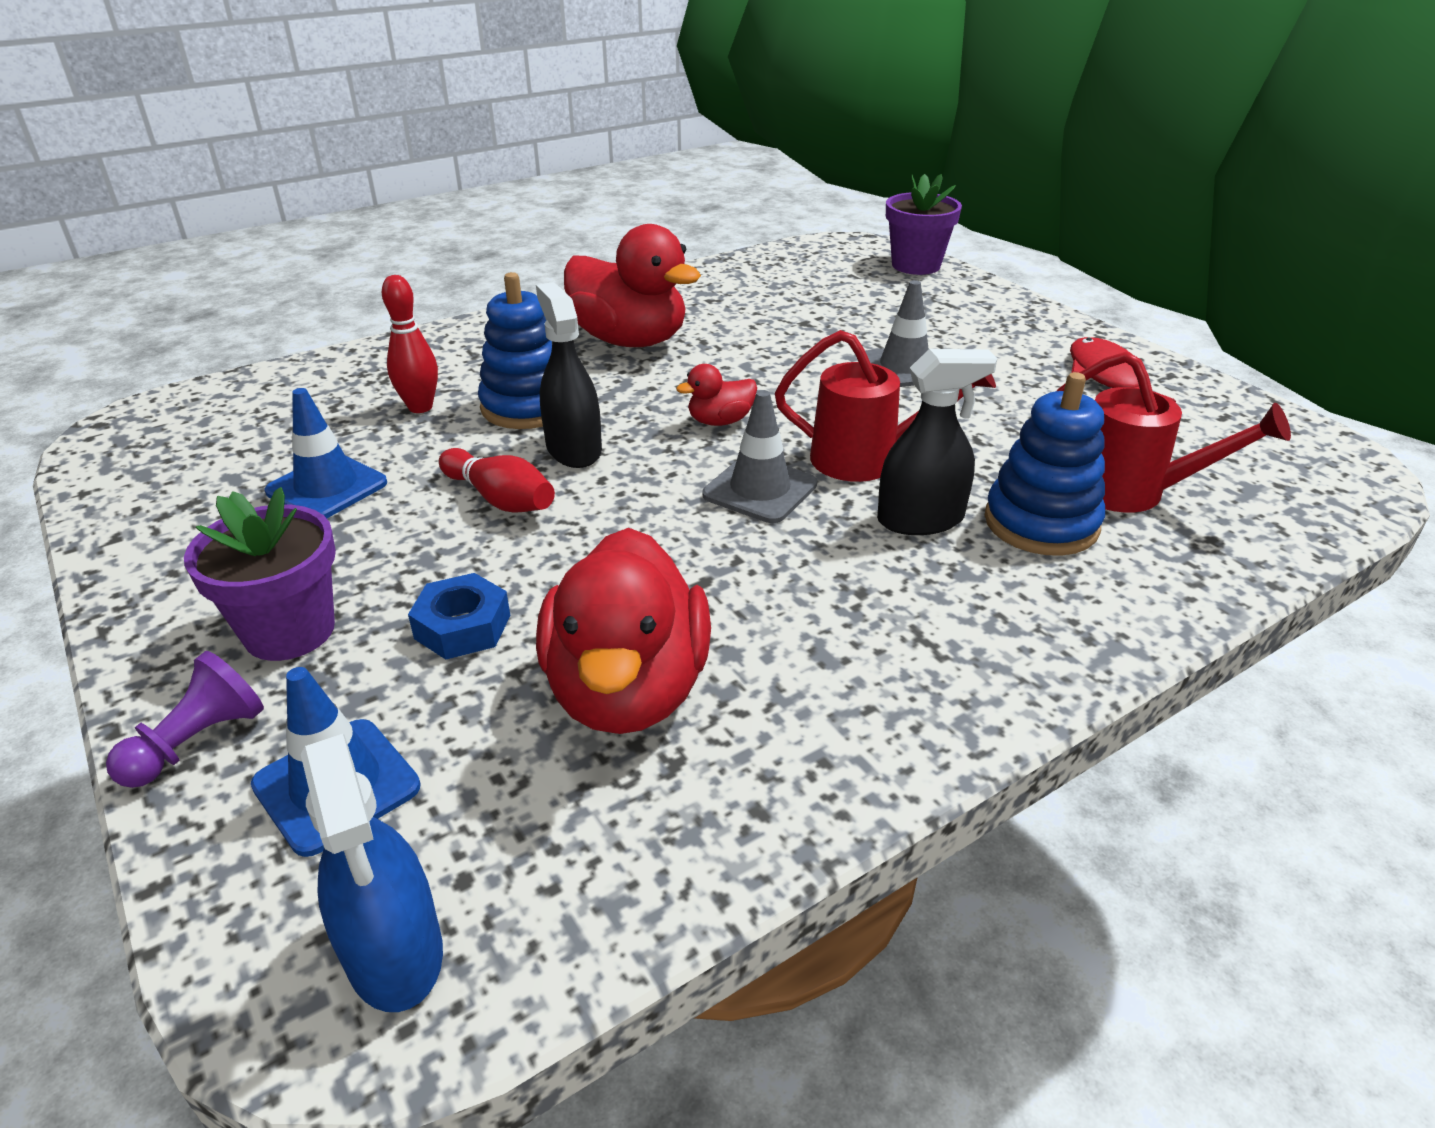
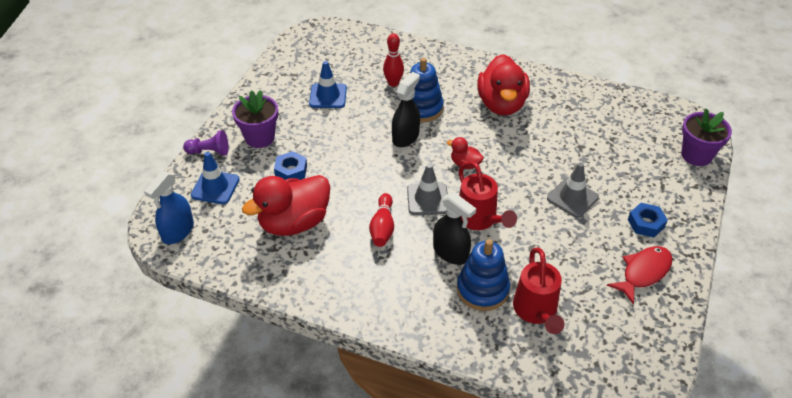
camera: 55 degrees right, 10 degrees up
(500, 499) = (359, 138): red bowling pin -> red bowling pin (382, 227)
(1011, 340) = (646, 223): none -> blue nut

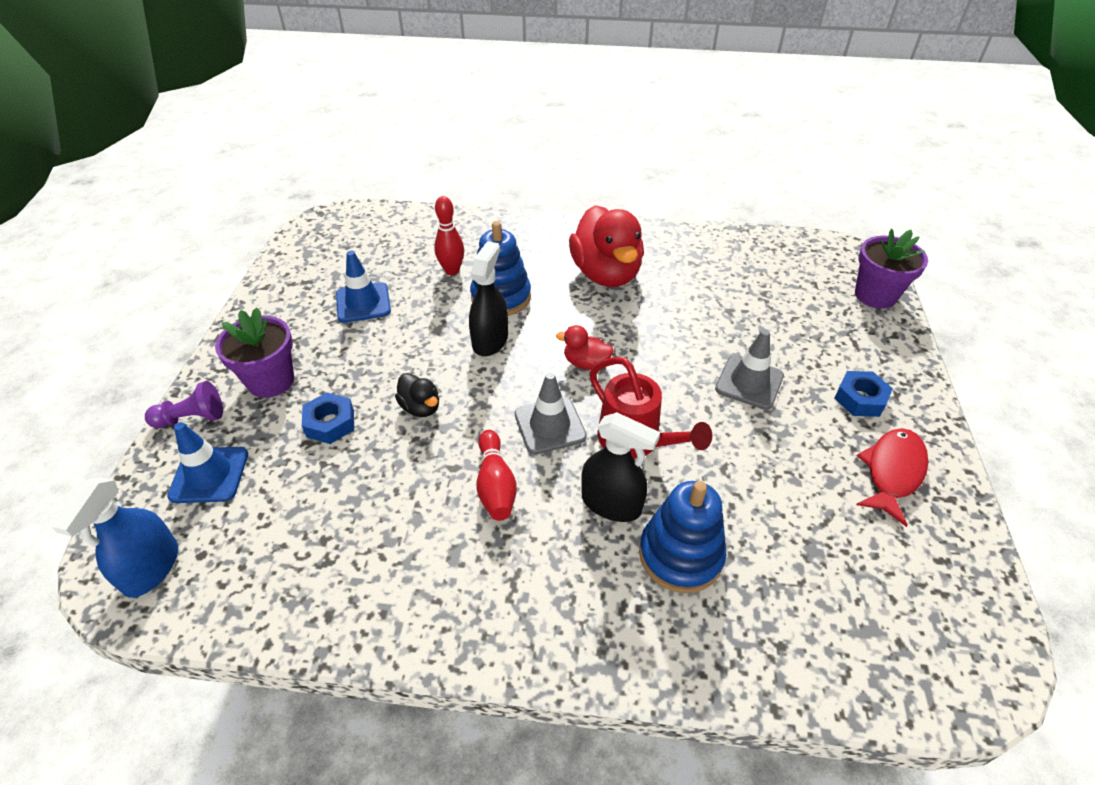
camera: 15 degrees left, 0 degrees up
(294, 223) = (352, 508): red duck -> none
(349, 172) = (420, 407): none -> black duck
(536, 311) = (774, 573): red watering can -> none

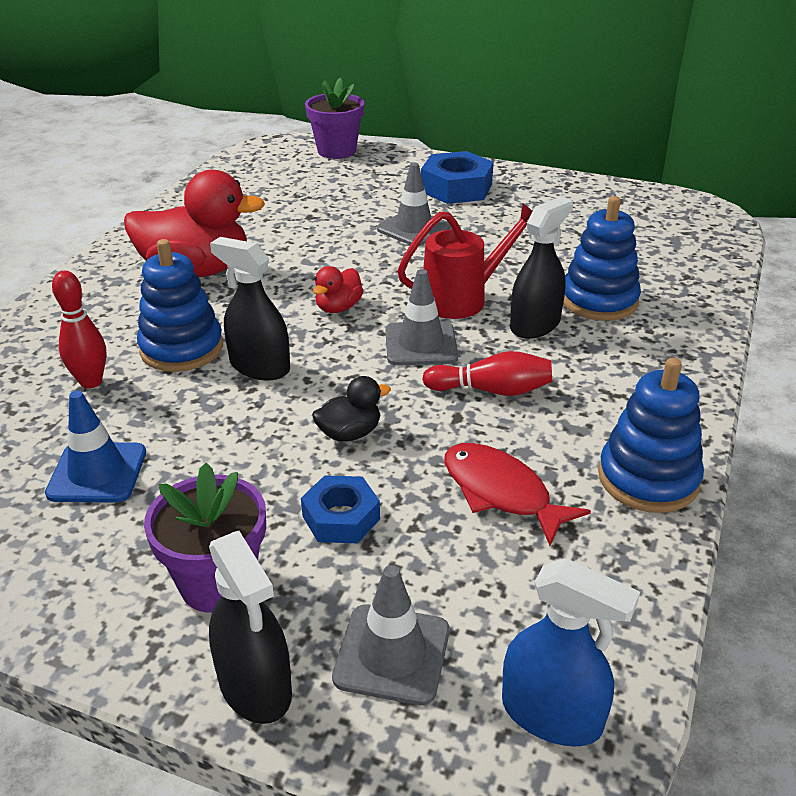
camera: 75 degrees left, 10 degrees down
(192, 418) = (255, 686): purple pawn -> black spray bottle
(209, 475) = (392, 654): blue traffic cone -> grey traffic cone
(392, 617) = (648, 479): none -> blue stacking toy
(860, 399) = (456, 188): blue nut -> blue nut, size x1.59
(892, 472) = (537, 196): red fish -> red fish (501, 492)

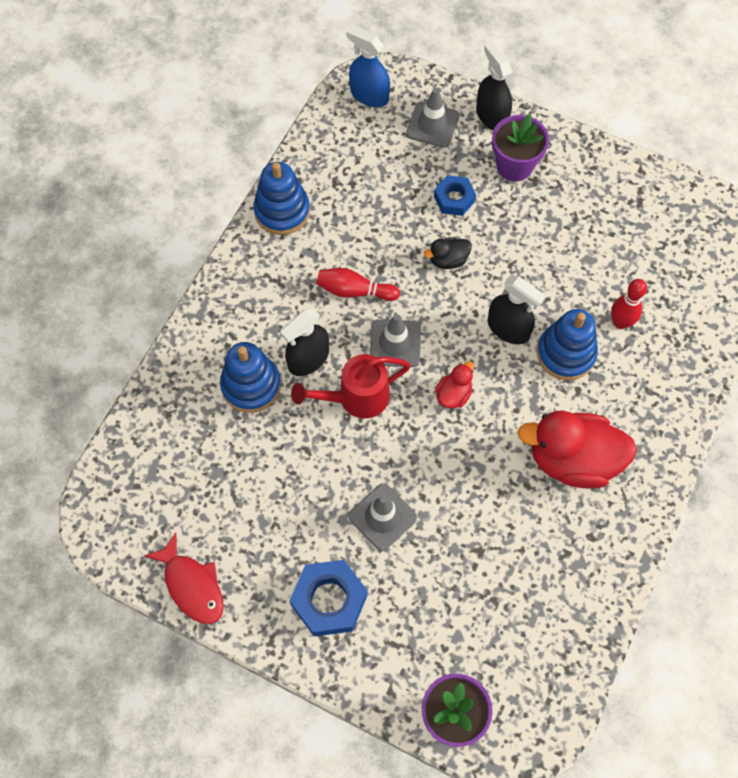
camera: 175 degrees left, 30 degrees up
(97, 473) = (593, 241): blue traffic cone -> none
(501, 492) = (366, 208): red fish -> red fish (192, 585)

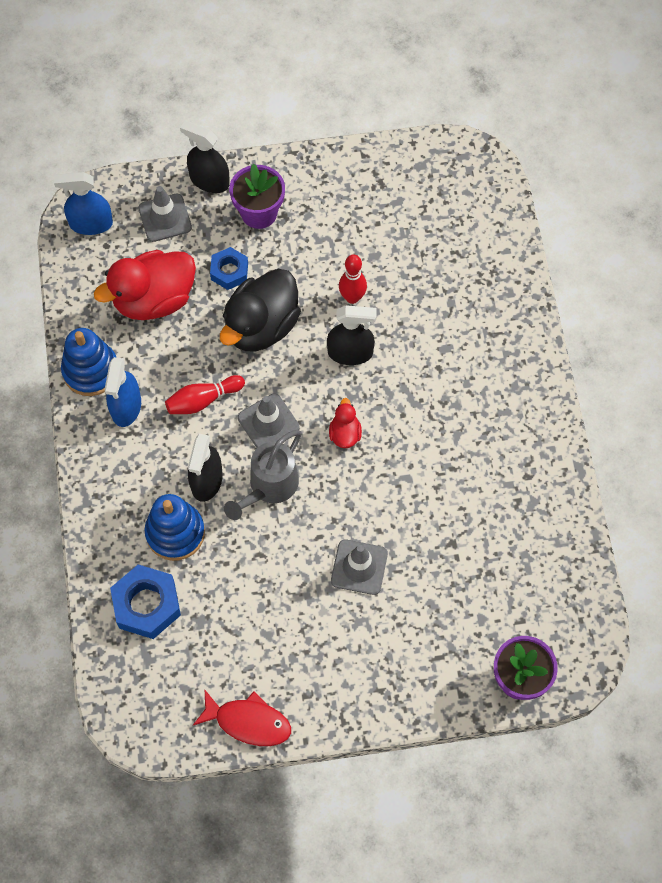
camera: 35 degrees left, 0 degrees up
(288, 257) = (126, 407): none -> blue spray bottle
(329, 600) = (365, 659): blue nut -> blue nut (147, 605)
(356, 398) = (269, 487): red watering can -> grey watering can
(448, 260) = (261, 326): black duck -> black duck, size x2.15
(566, 353) = (409, 345): blue stacking toy -> none
(572, 460) = (473, 426): red duck -> red duck (154, 299)
(620, 322) = (434, 293): red bowling pin -> red bowling pin (352, 297)

